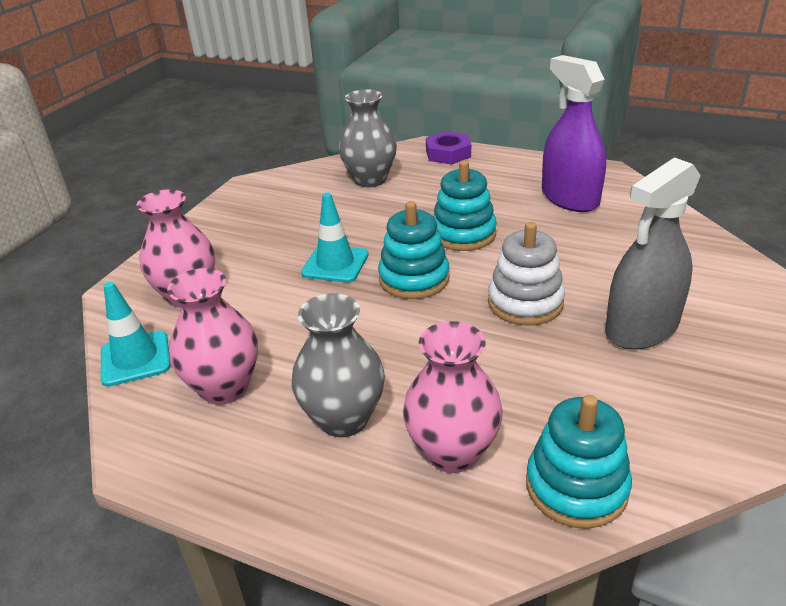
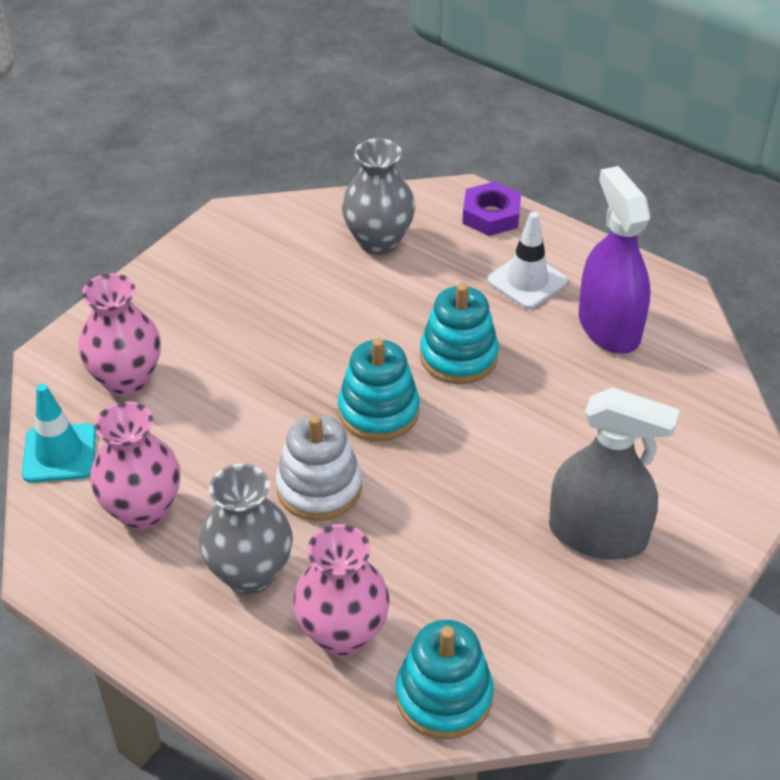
camera: 10 degrees right, 10 degrees up
(335, 264) = (298, 370): turquoise traffic cone -> none
(493, 183) = (527, 281): none -> white traffic cone
(525, 303) = (487, 472): white stacking toy -> white stacking toy (319, 488)
(642, 328) = (597, 534): grey spray bottle -> grey spray bottle turned 135 degrees counterclockwise

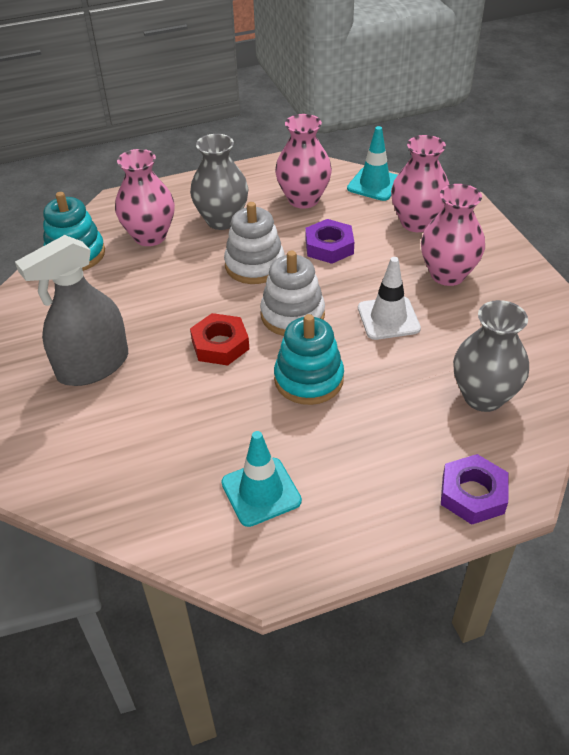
camera: 125 degrees right, 0 degrees up
(214, 320) = (447, 274): none -> pink vase
(232, 437) = (329, 246): none -> purple nut
(378, 411) = (292, 315): turquoise stacking toy -> white stacking toy
(472, 446) = (220, 345): none -> red nut
(527, 281) = (361, 468): white traffic cone -> white traffic cone (388, 318)
(609, 327) = (261, 492): purple spray bottle -> turquoise traffic cone

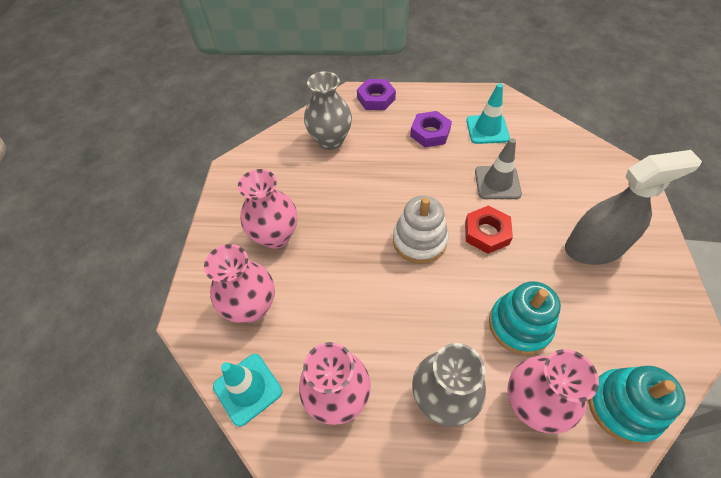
camera: 155 degrees left, 10 degrees up
(222, 408) = (497, 183): none -> grey traffic cone
(255, 265) = (430, 310): white stacking toy -> none
(308, 379) = (431, 184): turquoise stacking toy -> turquoise stacking toy (519, 325)
(329, 246) = (351, 307): purple nut -> purple nut (430, 133)
(388, 318) = (349, 212): white traffic cone -> none

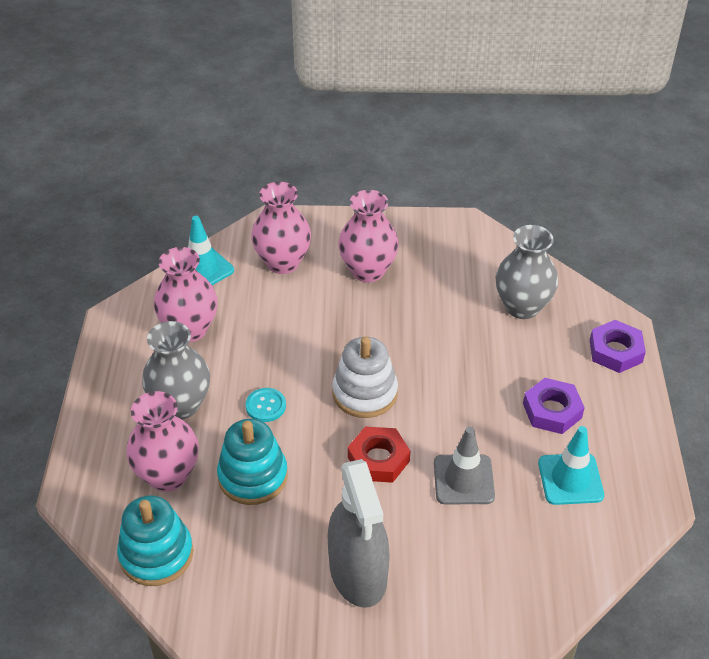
camera: 85 degrees right, 10 degrees down
(438, 317) = (265, 406): none -> turquoise button

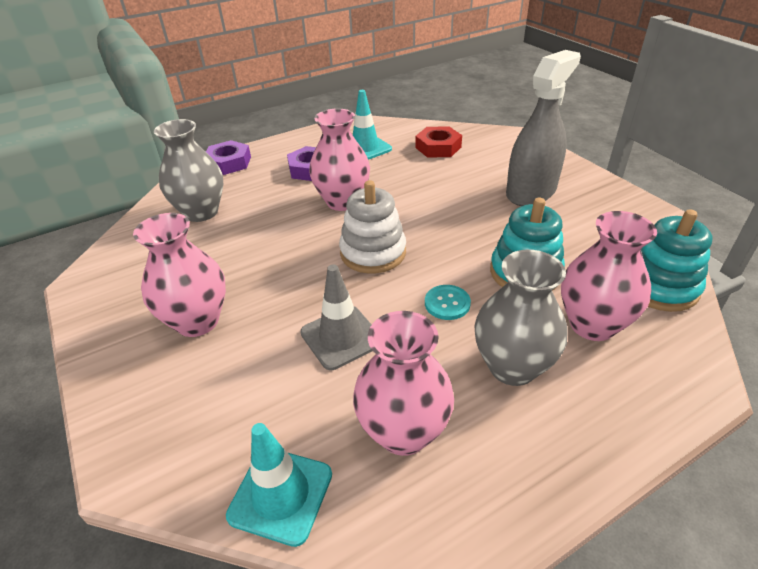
camera: 120 degrees left, 5 degrees down
(283, 262) = (219, 405): pink vase -> pink vase (342, 201)
(378, 459) = (432, 219): red nut -> red nut (438, 147)
(463, 480) = (408, 181): grey traffic cone -> grey traffic cone (341, 337)

